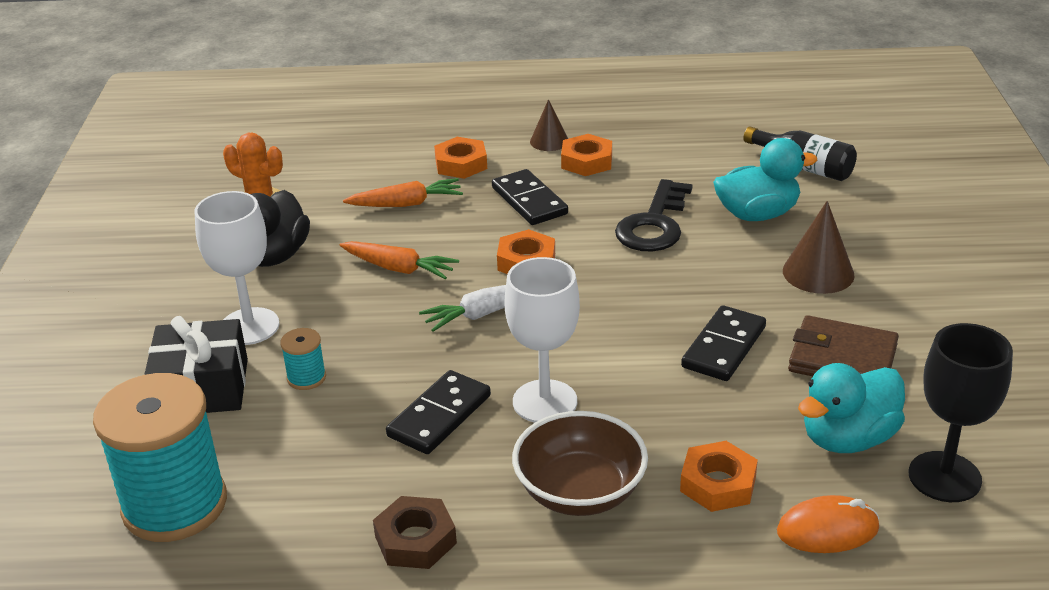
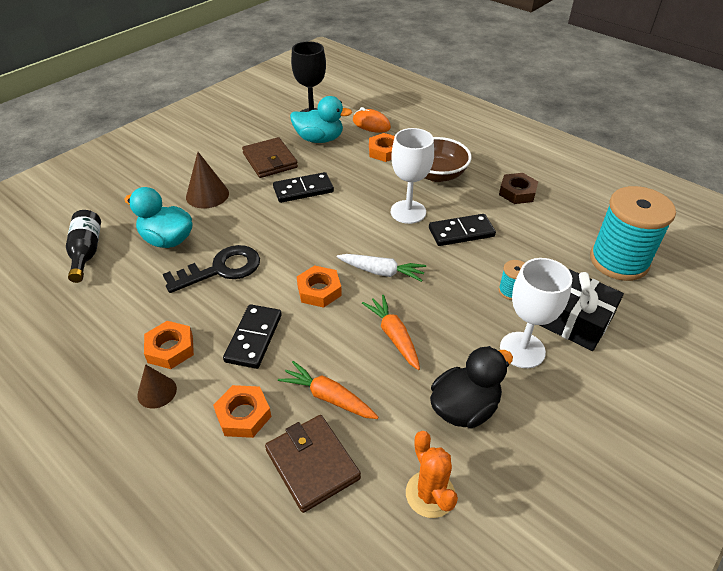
camera: 140 degrees left, 10 degrees up
(370, 171) = (312, 464): none -> brown wallet

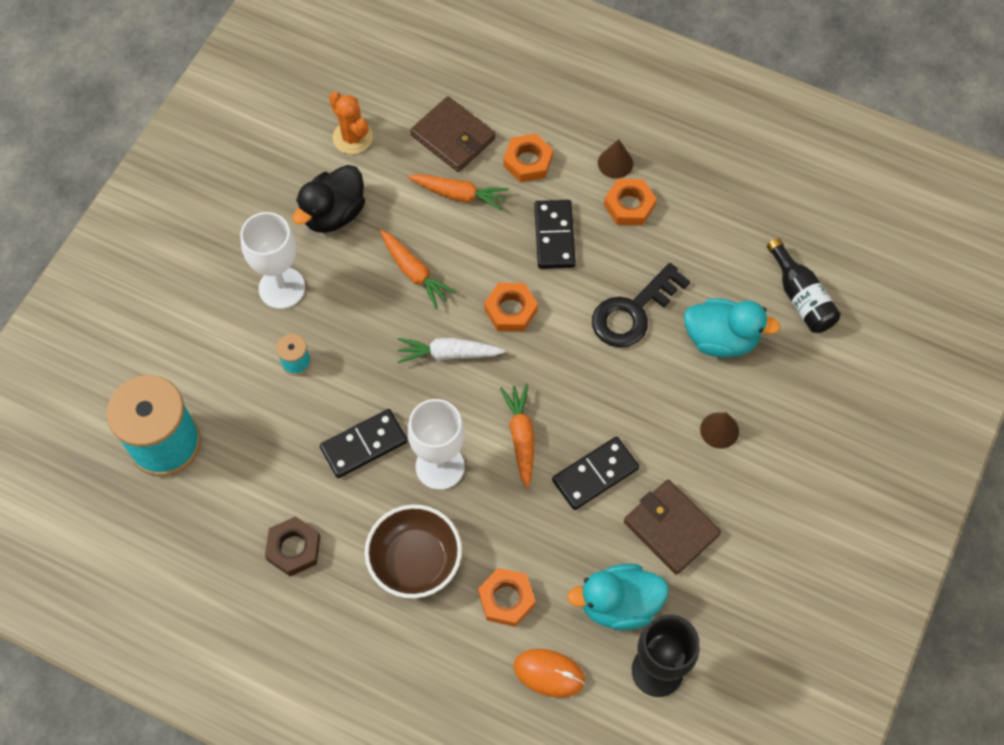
camera: 165 degrees right, 20 degrees up
(207, 195) = (719, 430): brown cone -> brown cone, size x0.65
(345, 216) = (521, 437): none -> orange carrot
(575, 321) = (225, 338): black gift -> none

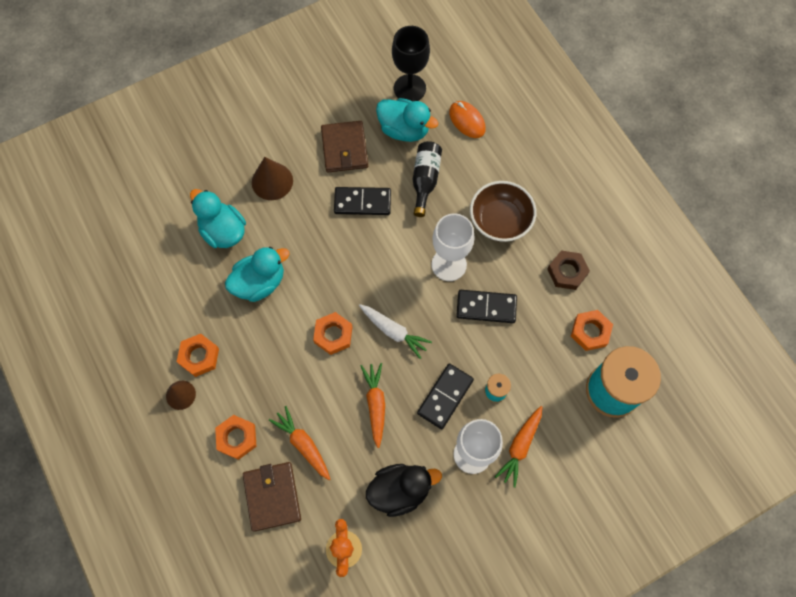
camera: 145 degrees left, 5 degrees up
(506, 599) = (462, 169): orange nut -> orange nut (590, 332)
(521, 437) = (388, 251): orange carrot -> orange carrot (520, 447)
(554, 236) = (265, 368): black domino -> black domino (445, 397)
(633, 312) = (260, 282): black key -> turquoise duck
(719, 430) = (272, 181): brown cone -> brown cone, size x1.53
(800, 297) = (153, 224): black bottle -> black bottle (425, 180)

